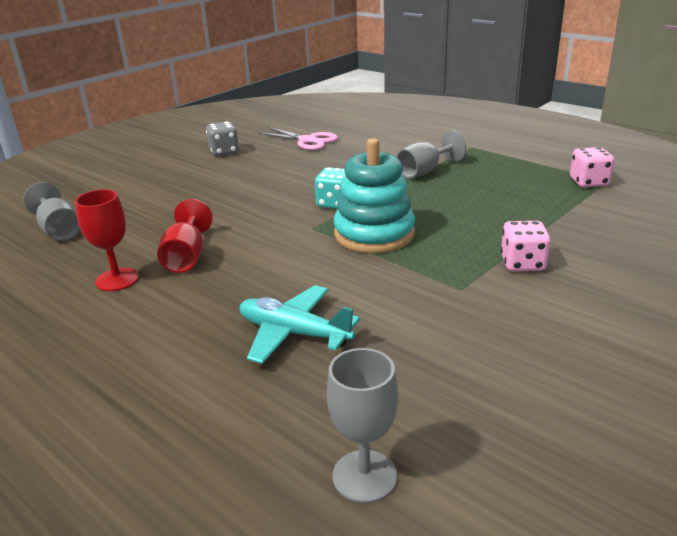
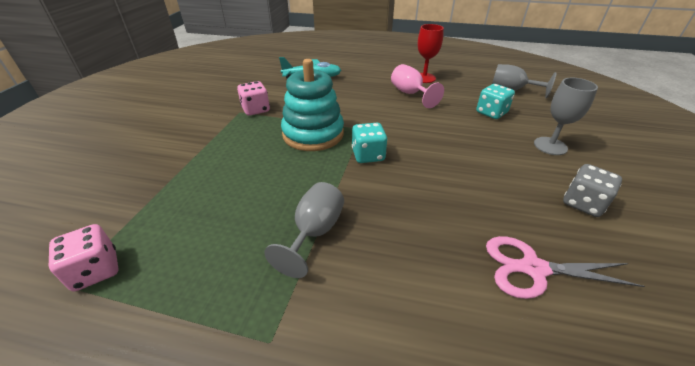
camera: 150 degrees right, 10 degrees up
(146, 212) = (491, 113): none -> turquoise dice
(186, 257) = (410, 94): red goblet -> pink goblet
(365, 476) = (258, 56): grey goblet -> grey goblet (550, 146)
(522, 263) = (200, 135): pink dice -> pink dice (255, 109)

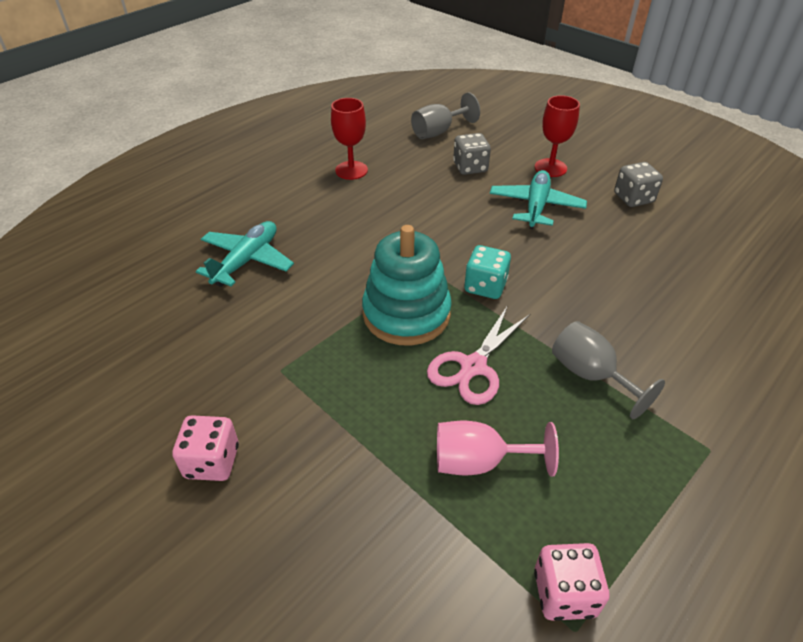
camera: 60 degrees left, 5 degrees up
(255, 109) = (290, 350): pink dice -> pink dice (212, 461)
(410, 94) = (380, 198): pink goblet -> pink goblet (479, 462)
(488, 152) = (536, 206): none -> turquoise plane
(491, 113) = (470, 167): turquoise dice -> grey dice
(533, 269) = (689, 264): pink scissors -> pink scissors (473, 367)
(550, 146) = (550, 168): grey goblet -> red goblet

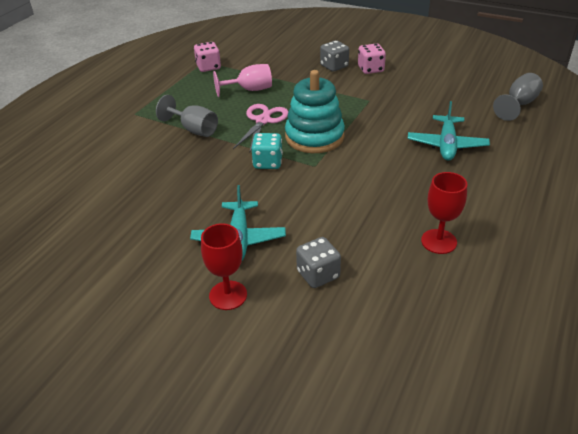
camera: 165 degrees right, 5 degrees down
(438, 132) = (380, 327): grey goblet -> grey goblet (518, 104)
(633, 198) = (139, 271): grey dice -> grey dice (334, 66)

